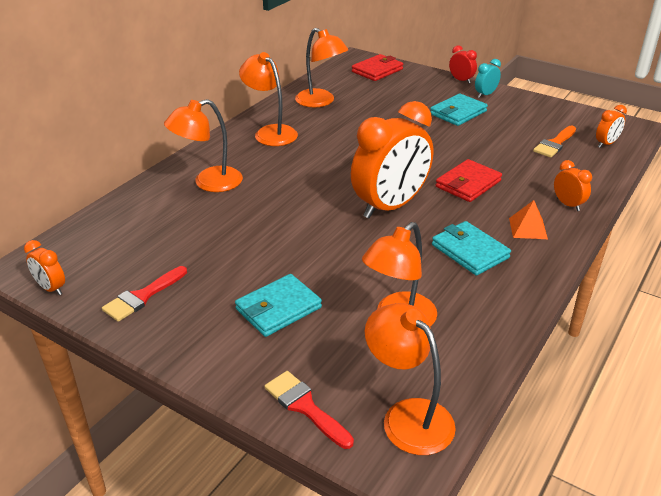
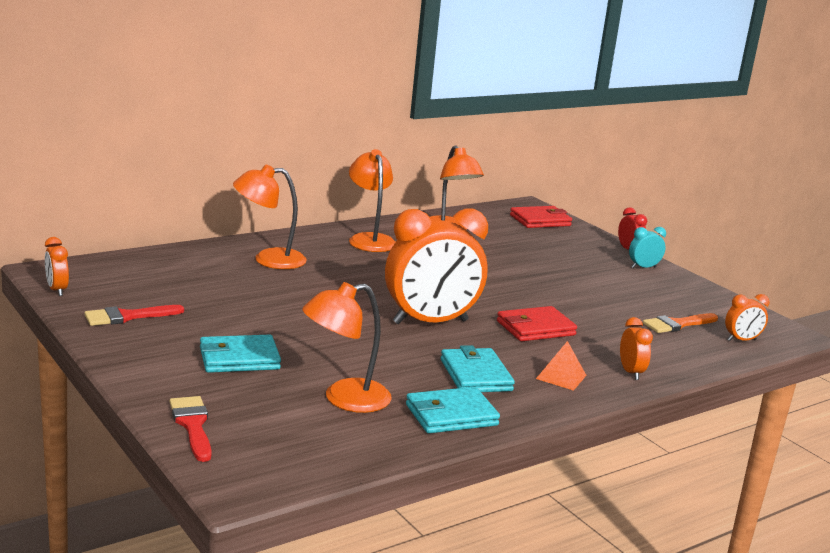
camera: 20 degrees right, 15 degrees down
(408, 416) = (278, 460): orange lamp -> none
(458, 113) = (592, 274): turquoise wallet -> turquoise wallet (451, 415)

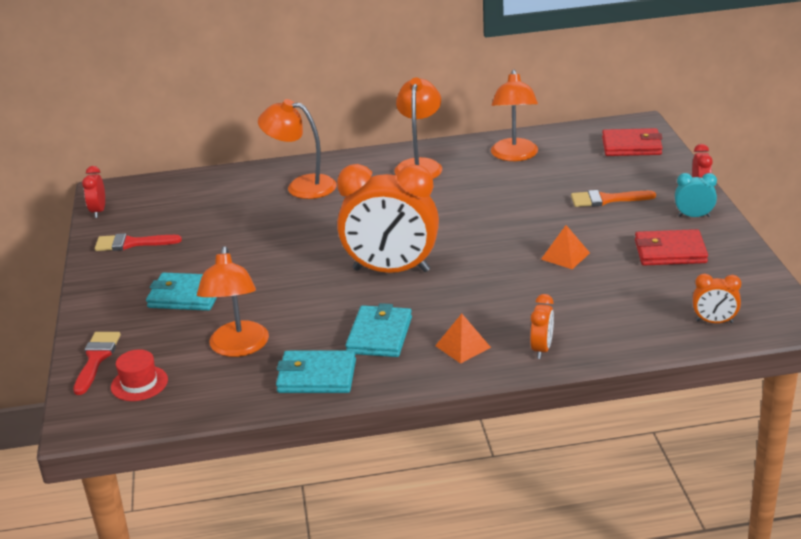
camera: 30 degrees right, 10 degrees up
(57, 290) = (98, 211): orange clock -> red clock
(267, 442) = (139, 383): none -> red hat
(344, 399) = (238, 348): orange lamp -> orange lamp turned 90 degrees counterclockwise
(535, 328) = (491, 286): red wallet -> red wallet (670, 252)
(573, 301) = (565, 256): none -> orange pyramid
(677, 324) = (656, 295): orange brush -> orange brush (606, 199)

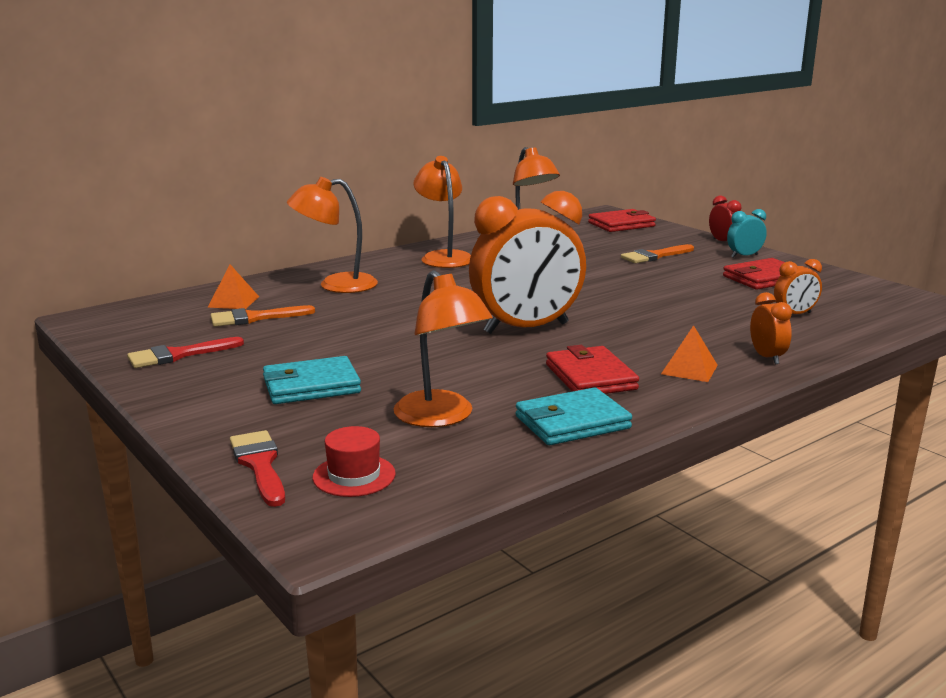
camera: 30 degrees left, 10 degrees down
(98, 211) = (96, 336): red clock -> none
(211, 214) = (255, 318): none -> orange brush
(379, 335) = (590, 377): turquoise wallet -> red wallet
(565, 256) = (679, 294): orange pyramid -> orange pyramid (233, 302)
(714, 322) = (877, 313): orange clock -> orange clock (794, 314)

